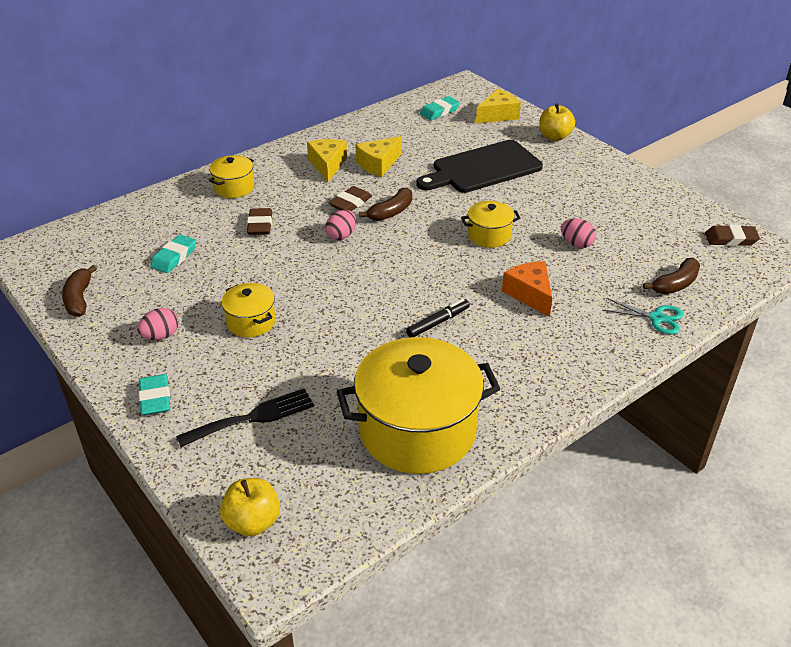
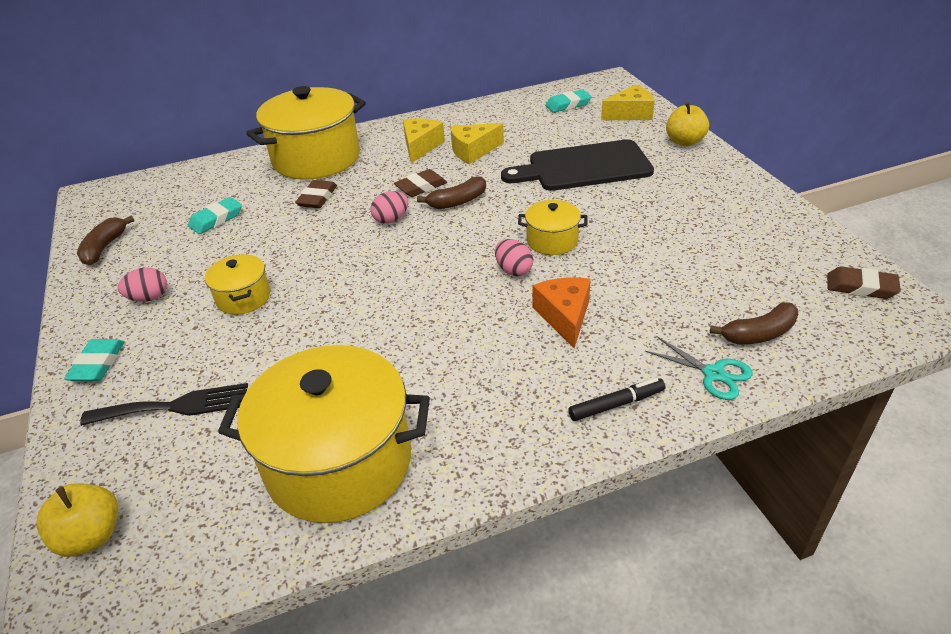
camera: 20 degrees right, 0 degrees up
(234, 187) = (316, 158): yellow pot -> yellow pot, size x2.09
(438, 322) = (438, 332): black marker -> black marker (616, 404)
(576, 244) = (652, 264): pink egg -> pink egg (513, 270)

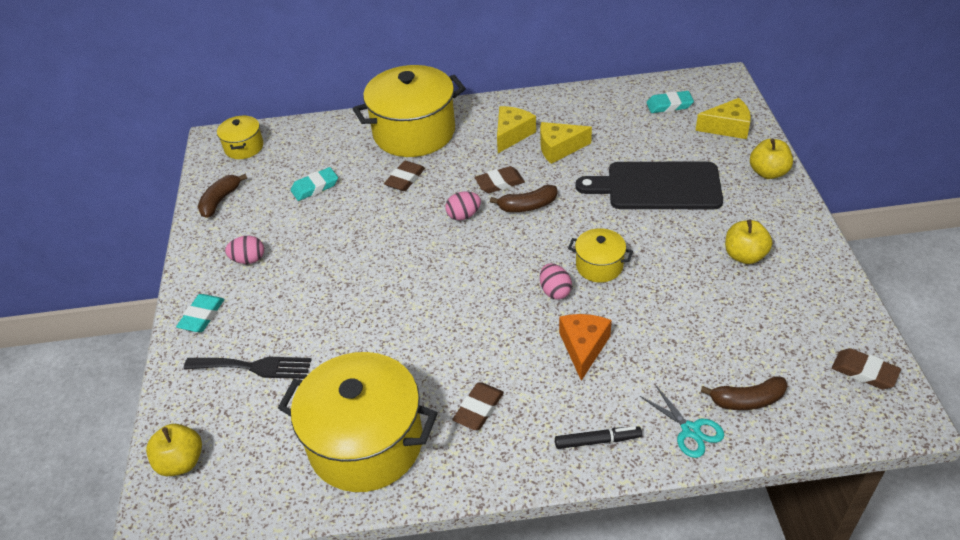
camera: 15 degrees right, 5 degrees up
(243, 298) = (323, 274): yellow pot -> yellow pot (244, 147)
(467, 398) = (478, 409): none -> brown eraser
(694, 209) = (744, 256): none -> yellow apple

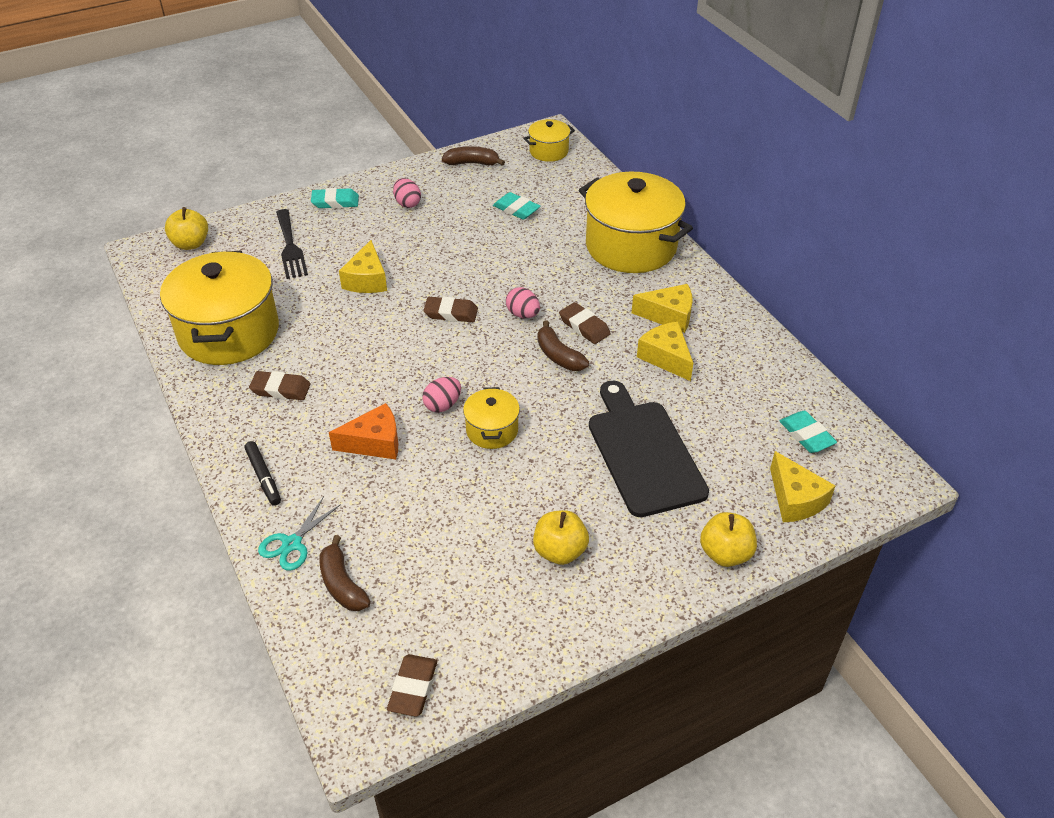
camera: 65 degrees right, 0 degrees up
(349, 312) = (367, 280): none -> yellow cheese
(405, 179) = (556, 261): brown eraser -> brown eraser (451, 313)

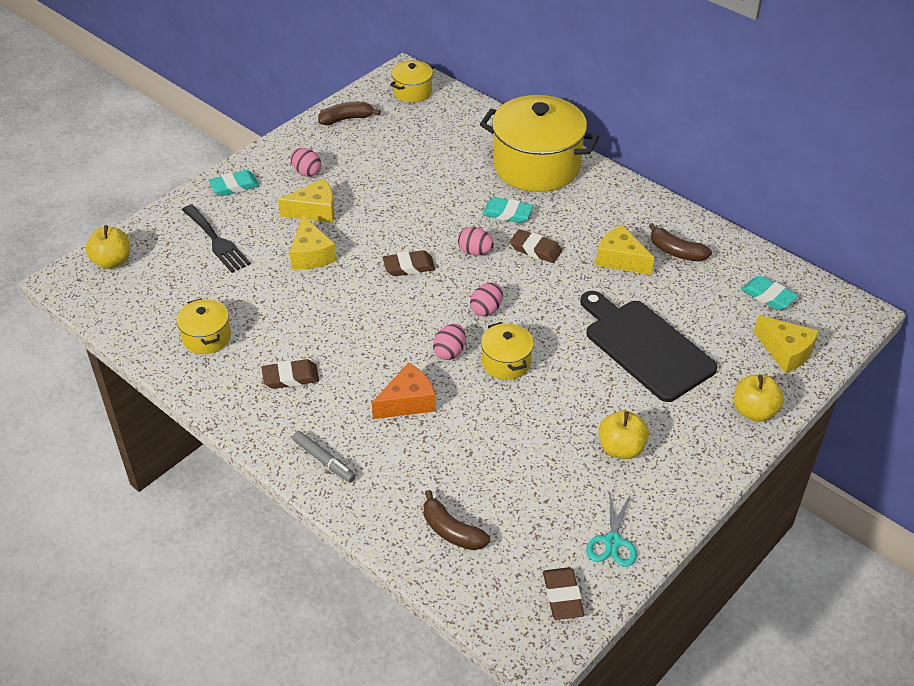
camera: 20 degrees left, 0 degrees up
(229, 332) = (207, 337): yellow pot -> yellow pot, size x0.48
(263, 477) = (324, 460): black marker -> grey marker
(292, 544) = (386, 510): turquoise scissors -> turquoise scissors (612, 542)
(502, 373) = (486, 309): none -> pink egg
(516, 209) = (414, 155): turquoise eraser -> turquoise eraser (507, 213)
(558, 356) = (527, 281): brown banana -> brown banana (676, 252)
(669, 316) = (603, 222): yellow cheese -> yellow cheese (314, 211)

